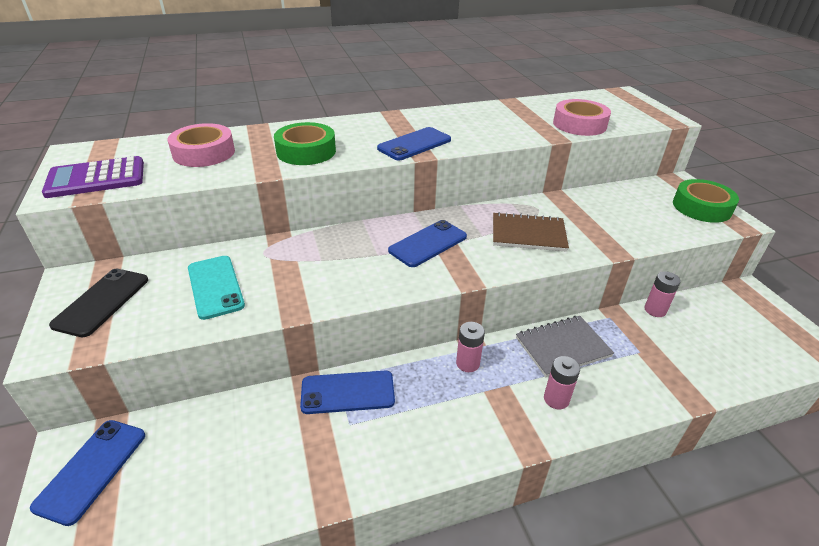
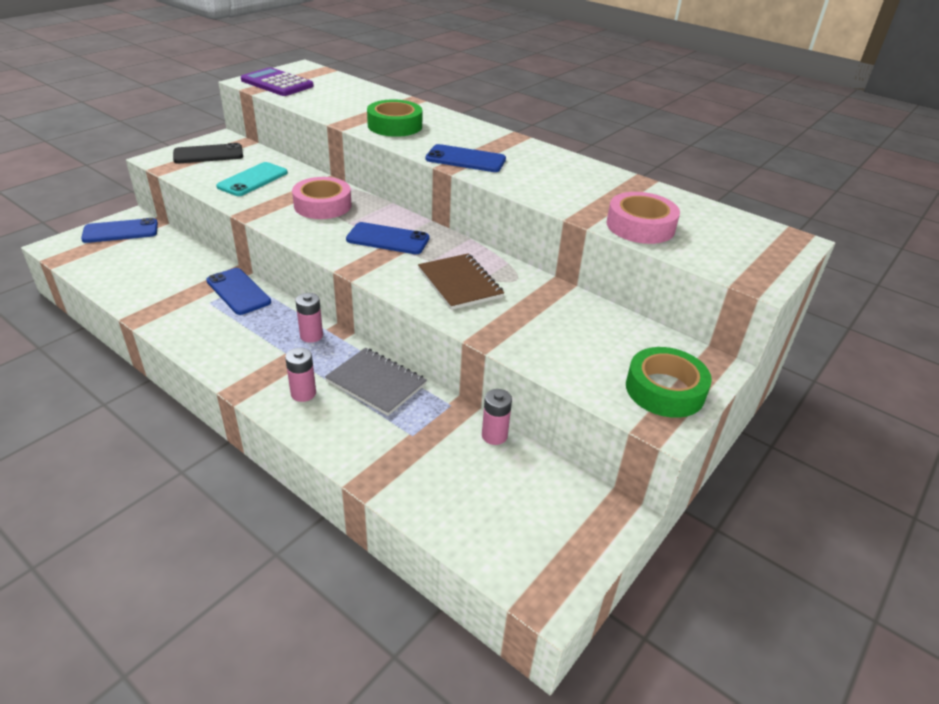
camera: 55 degrees right, 0 degrees up
(204, 153) = (348, 97): pink tape -> pink tape (322, 205)

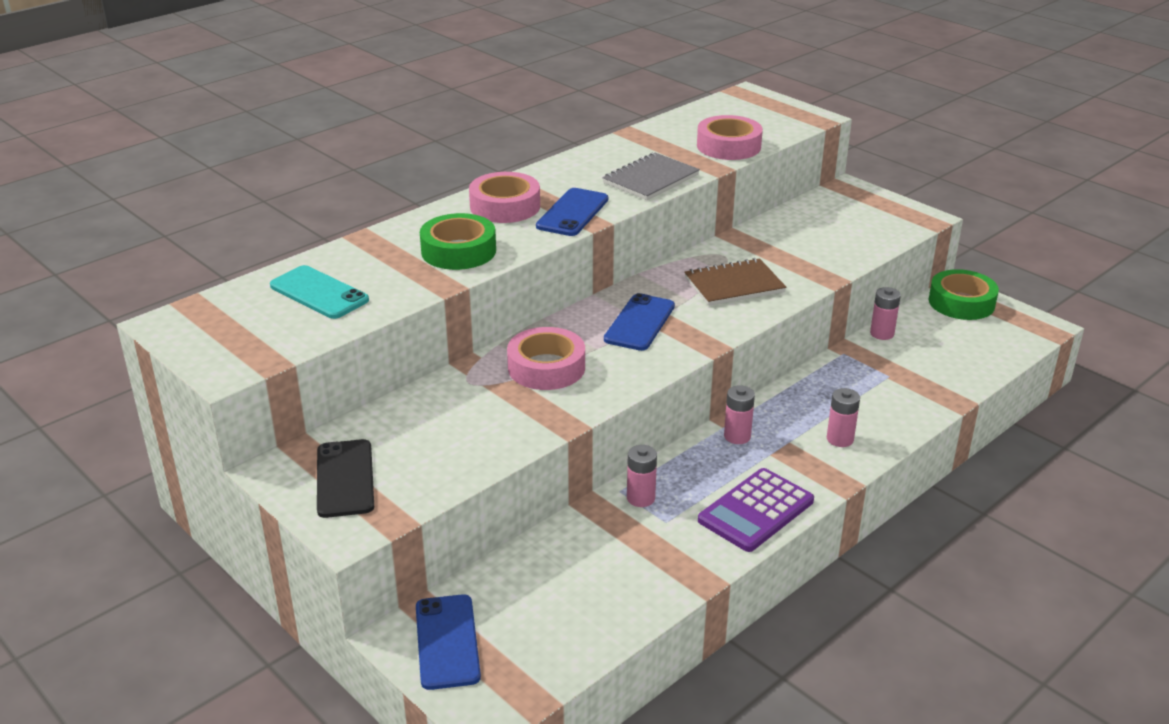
camera: 80 degrees left, 5 degrees down
(238, 291) = (641, 498): blue phone -> pink battery
(253, 180) = (455, 428): turquoise phone -> turquoise phone (319, 293)
(277, 83) = (248, 343): purple calculator -> purple calculator (755, 511)
(376, 383) = (817, 394): grey notebook -> grey notebook (651, 179)
(469, 137) = (505, 206): none -> pink tape
(665, 390) = (884, 211): green tape -> green tape (961, 302)

